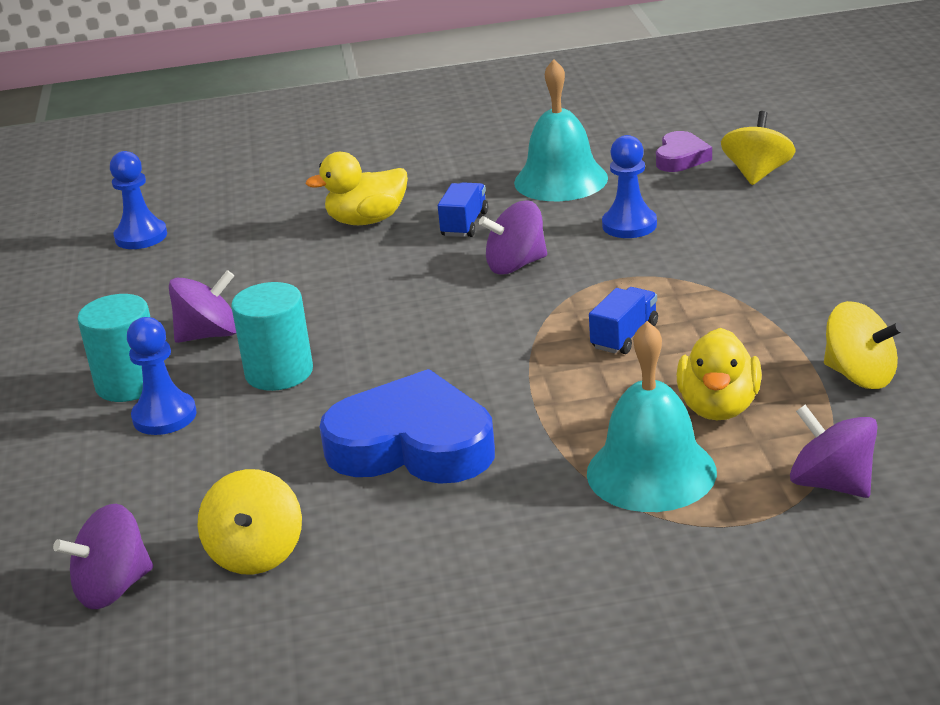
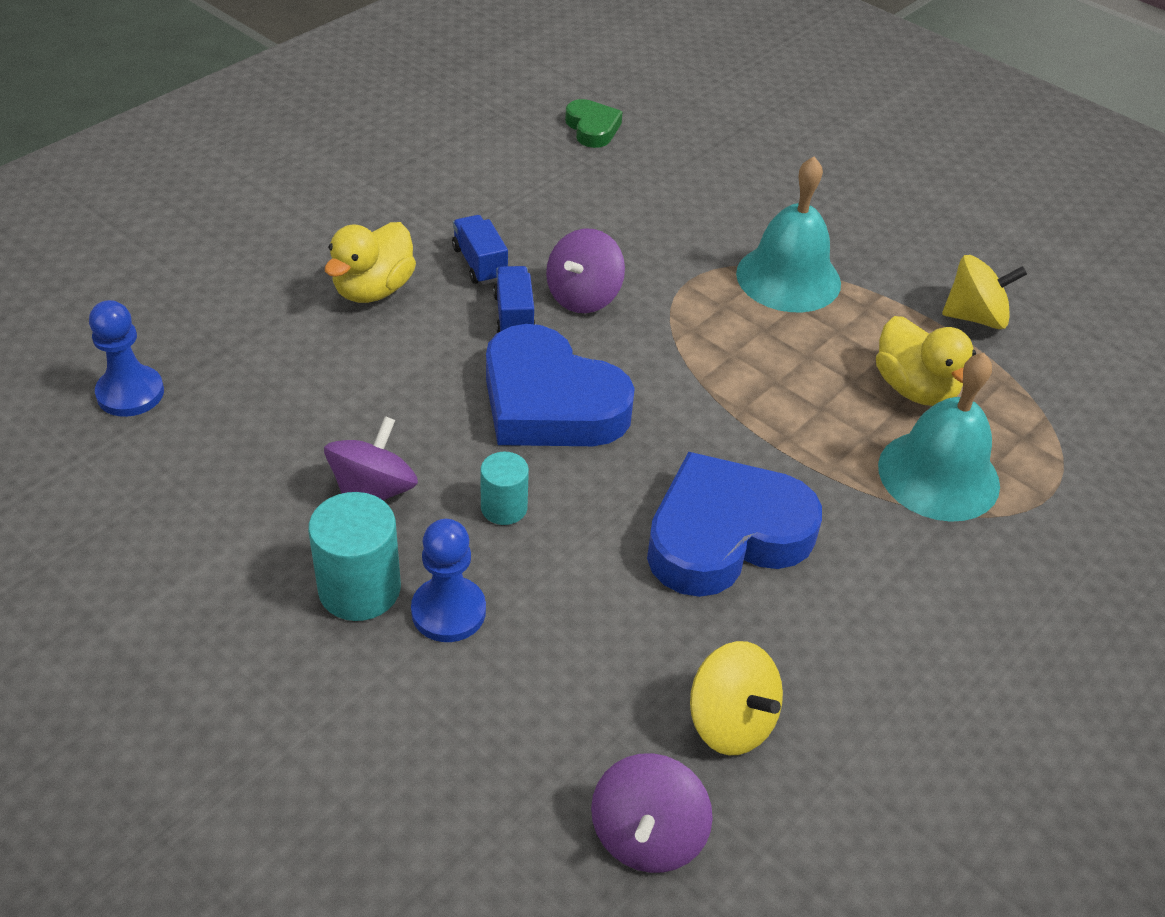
camera: 45 degrees left, 15 degrees up
(279, 372) = (504, 508): turquoise cylinder -> turquoise cylinder, size x0.61
(397, 322) = (550, 402): none -> blue heart
(561, 180) = (512, 183): turquoise bell -> turquoise bell (788, 278)
(624, 336) = (764, 343): blue truck -> blue truck (514, 316)
(629, 225) = (632, 218): blue pawn -> none
(681, 158) = (592, 128): purple heart -> green heart
(757, 174) = (676, 130): yellow spinning top -> none
(832, 484) = (1066, 429): purple spinning top -> none

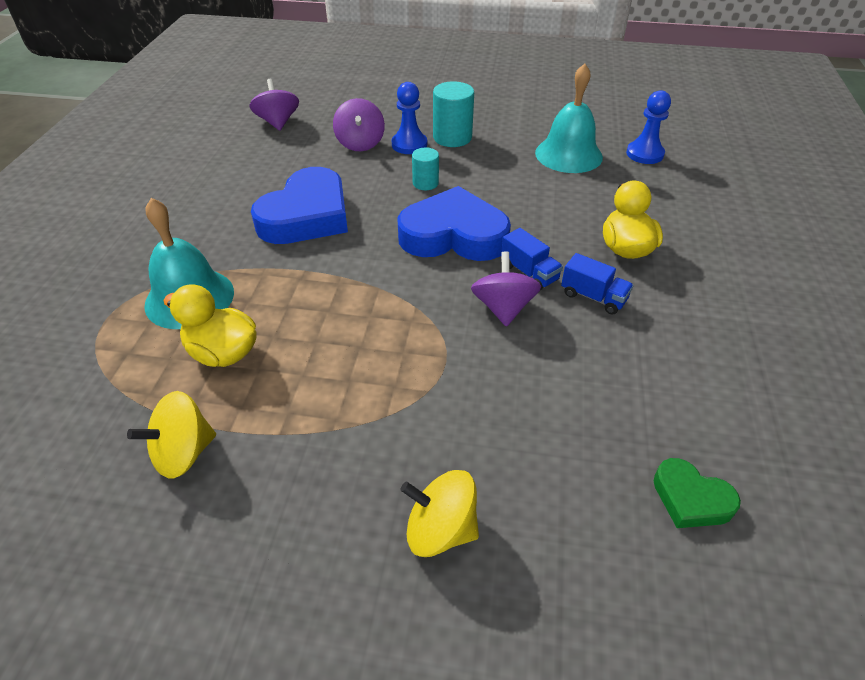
camera: 150 degrees right, 0 degrees up
(373, 492) = (489, 165): purple spinning top -> purple spinning top (360, 143)
(730, 722) = (263, 157): yellow spinning top -> yellow spinning top (440, 529)
(788, 278) = (369, 406): turquoise bell -> turquoise bell (568, 154)

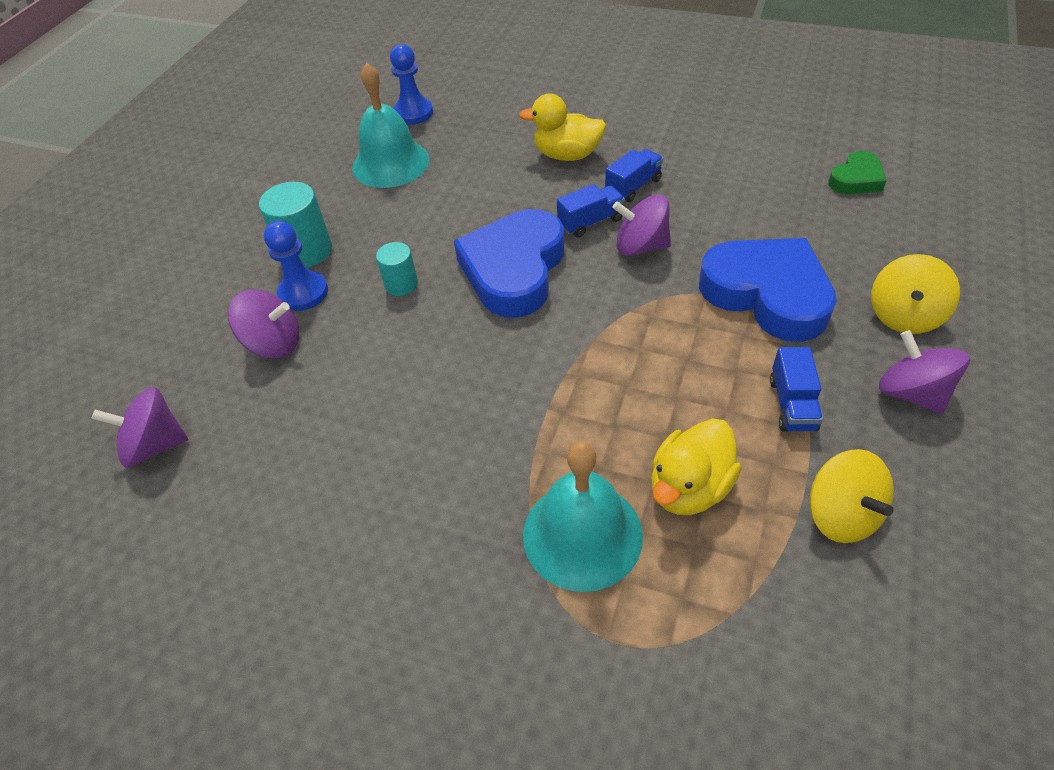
camera: 75 degrees left, 5 degrees up
(307, 216) = (433, 406): blue heart -> blue heart (767, 294)
(308, 421) = (792, 404): none -> blue truck
(323, 524) = (911, 393): none -> purple spinning top

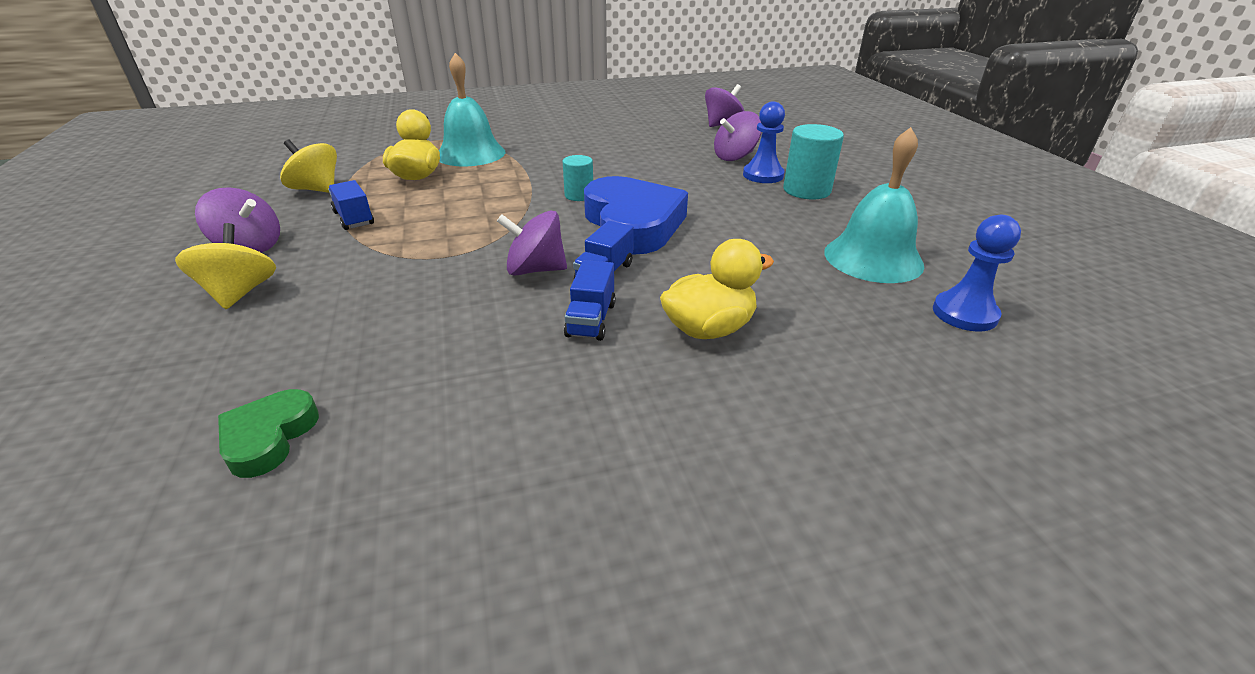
camera: 140 degrees right, 15 degrees down
(401, 284) = (705, 195): turquoise cylinder -> turquoise cylinder (579, 195)
(641, 246) = (535, 269): purple spinning top -> purple spinning top turned 150 degrees counterclockwise
(767, 294) = (387, 271): blue heart -> none

